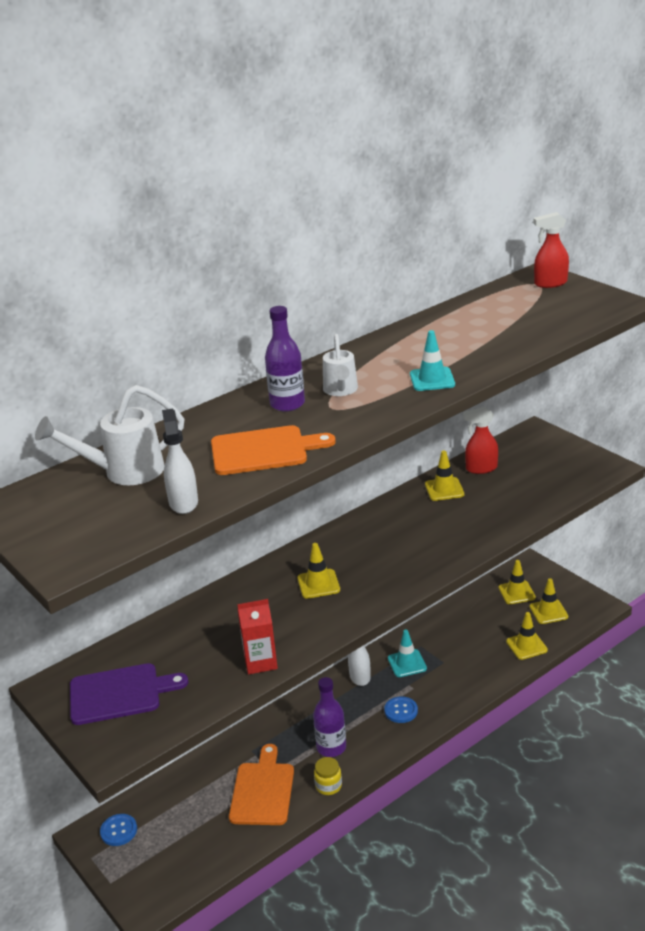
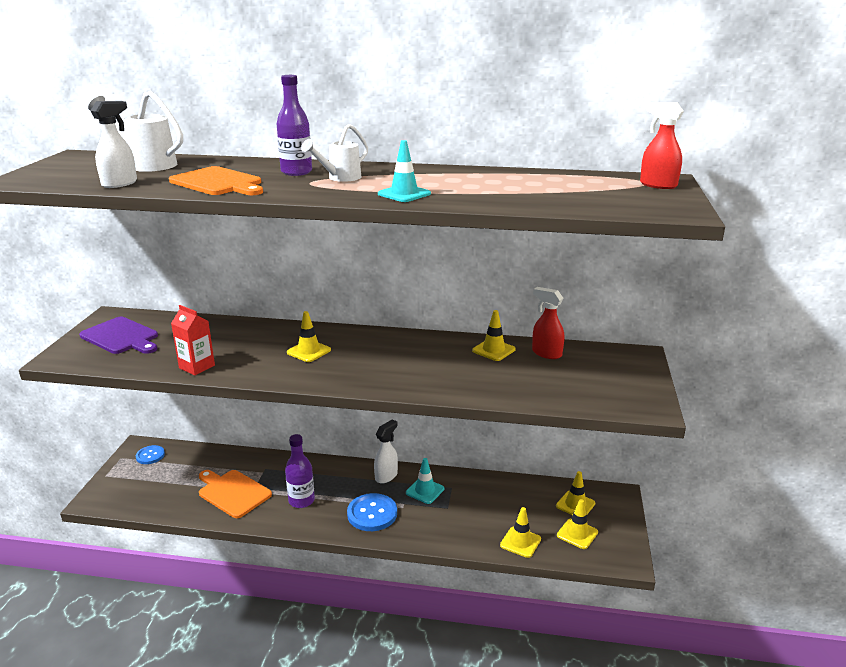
camera: 45 degrees right, 5 degrees down
(262, 790) = (232, 492): orange cutting board -> orange cutting board turned 105 degrees counterclockwise
(328, 786) = (263, 519): yellow jar -> none
(401, 711) = (372, 514): blue button -> blue button, size x1.64

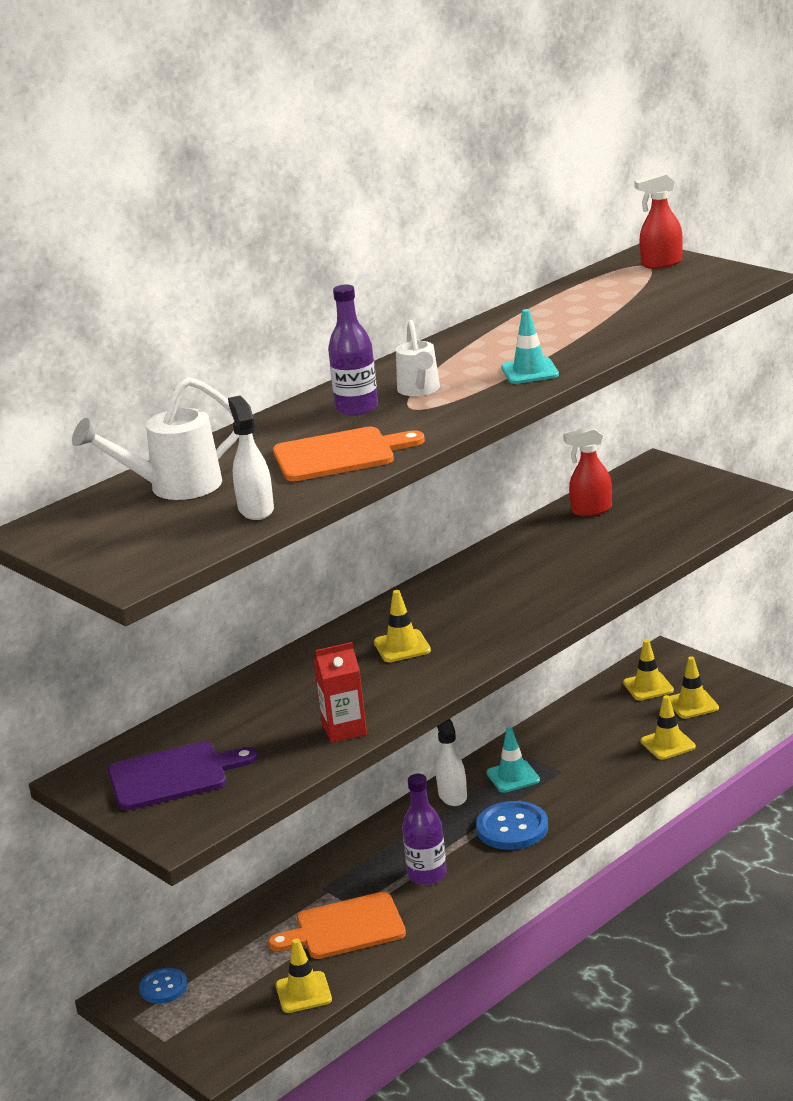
camera: 50 degrees left, 0 degrees up
(493, 350) = (546, 536): yellow traffic cone -> yellow traffic cone (303, 992)

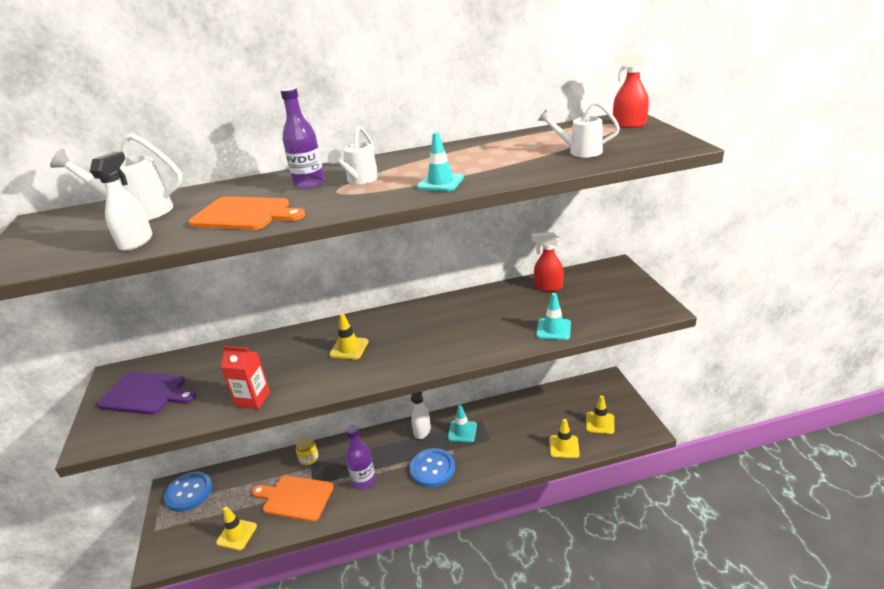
camera: 30 degrees right, 5 degrees up
(163, 987) = (189, 492): blue button -> blue button, size x1.64
(312, 884) = (309, 458): none -> yellow jar
(644, 306) = (579, 152): none -> white watering can
(647, 551) = (553, 329): none -> turquoise traffic cone
(648, 687) = (583, 399): yellow traffic cone -> none

